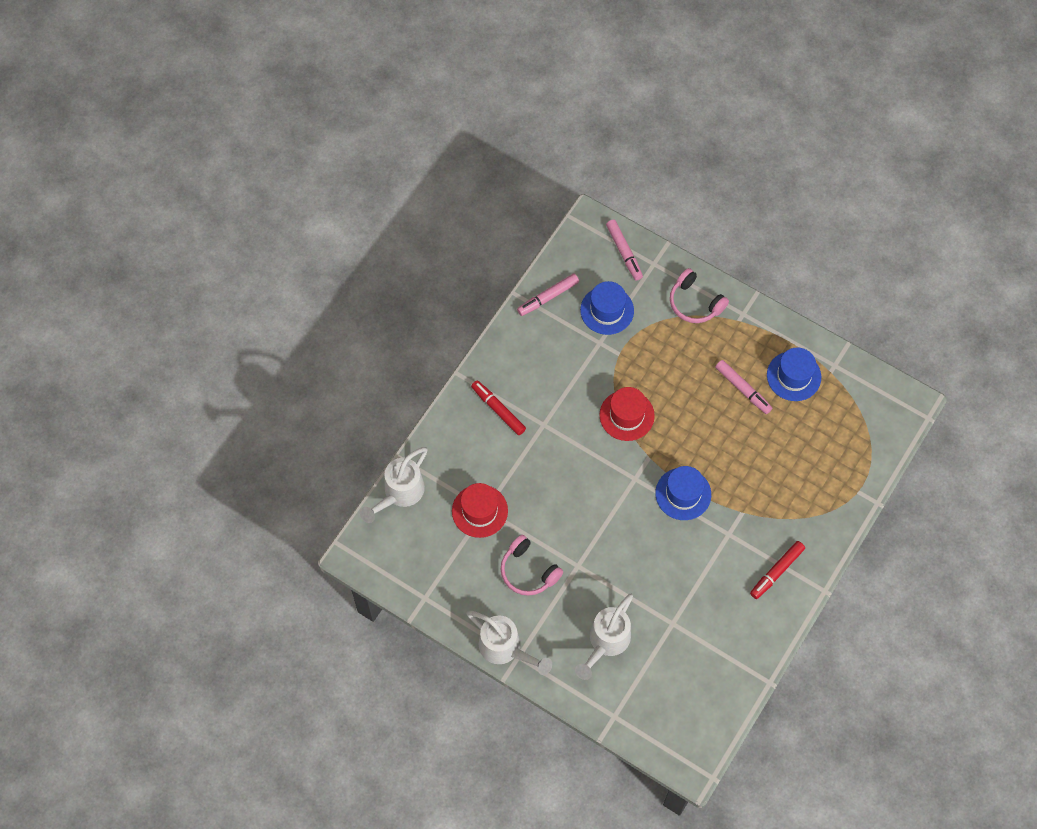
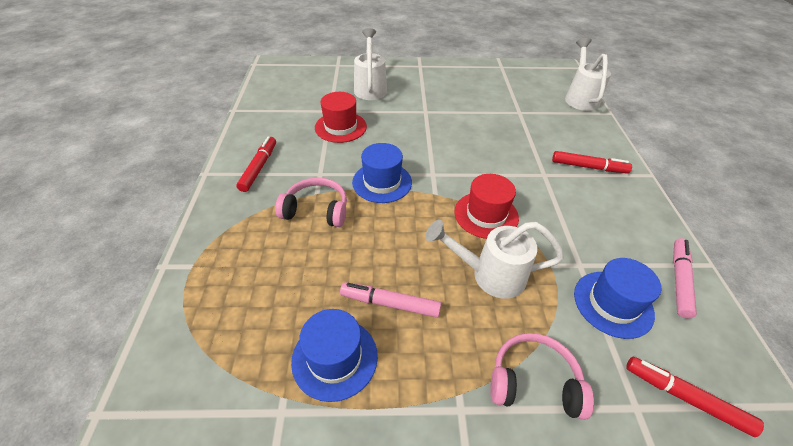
camera: 145 degrees right, 20 degrees down
(479, 511) = (522, 110): red hat -> red hat (340, 127)
(506, 649) = (430, 65): white watering can -> white watering can (489, 275)
(528, 571) = (455, 97): pink headphones -> pink headphones (316, 210)
(624, 252) = (685, 398): pink marker -> red marker

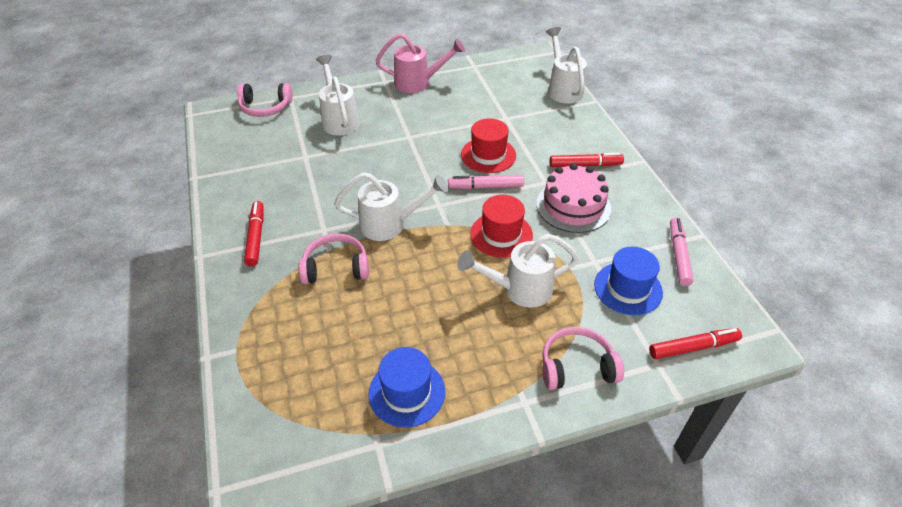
camera: 15 degrees left, 0 degrees up
(314, 69) = (265, 107): none -> pink headphones
(340, 127) = (324, 173): red hat -> red hat (488, 155)
(382, 182) = (391, 224): blue hat -> white watering can
(390, 303) = (439, 336): pink marker -> pink marker (485, 187)
(448, 72) = (419, 83): none -> pink watering can
(568, 203) = (573, 206): none -> pink cake
(685, 398) = (693, 347): red marker -> red marker turned 150 degrees clockwise

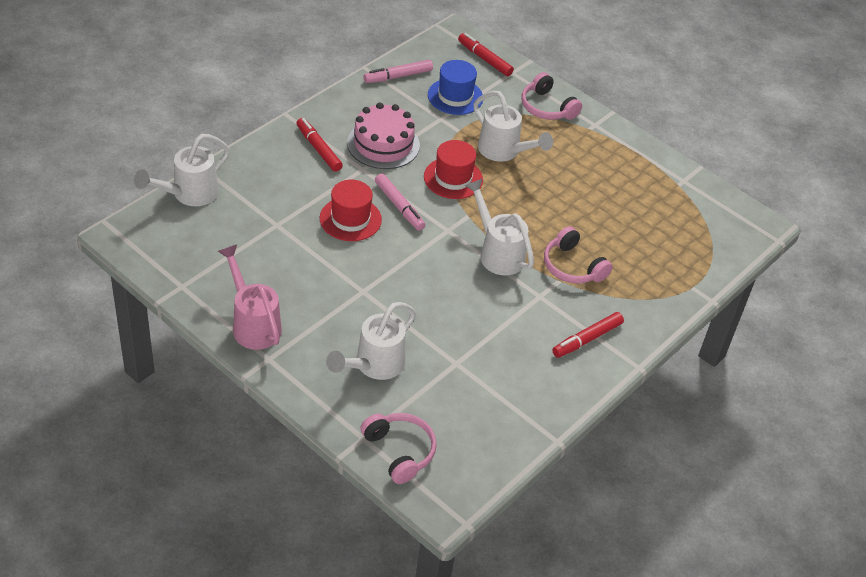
camera: 125 degrees left, 0 degrees up
(407, 392) = (638, 181): blue hat -> none

